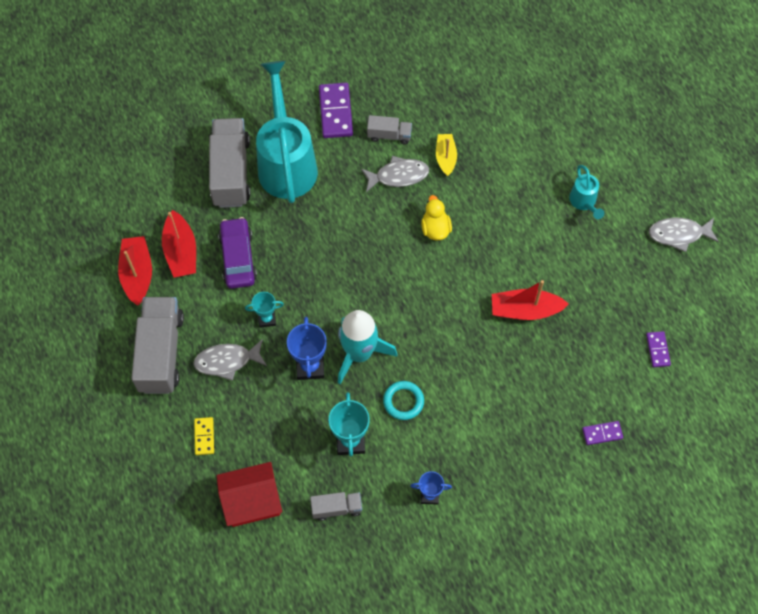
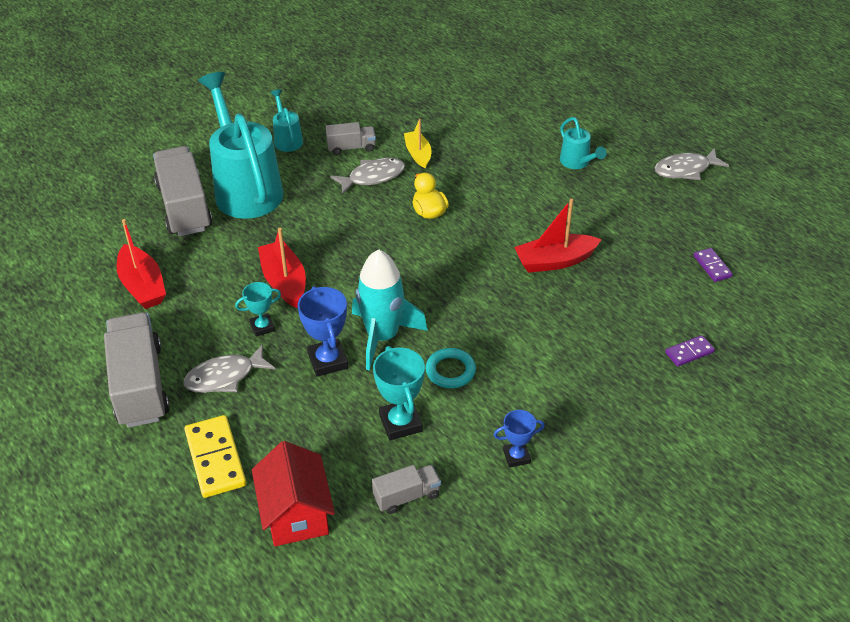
camera: 15 degrees left, 20 degrees down
(137, 274) = (94, 316): red boat -> red boat (284, 282)
(204, 436) = (215, 458): yellow domino -> yellow domino, size x1.80
(238, 258) = (212, 278): purple car -> none
(252, 501) = (296, 514): red house -> red house turned 75 degrees counterclockwise
(335, 112) = (287, 139): purple domino -> turquoise watering can

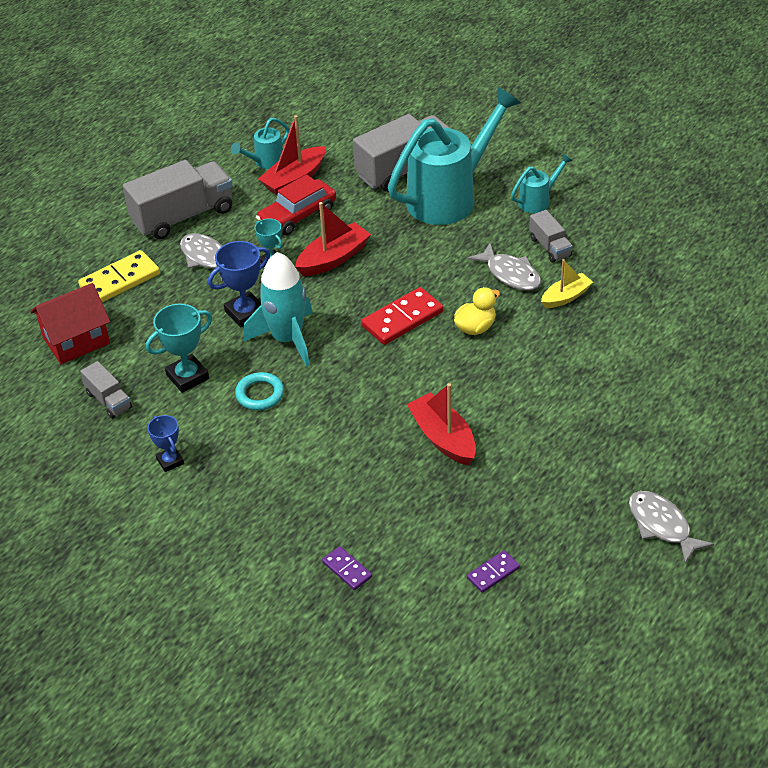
camera: 75 degrees right, 0 degrees up
(202, 295) = (297, 216): none -> red car
(395, 254) = (402, 319): none -> red domino
(577, 162) = (621, 425): turquoise watering can -> turquoise watering can (265, 162)

